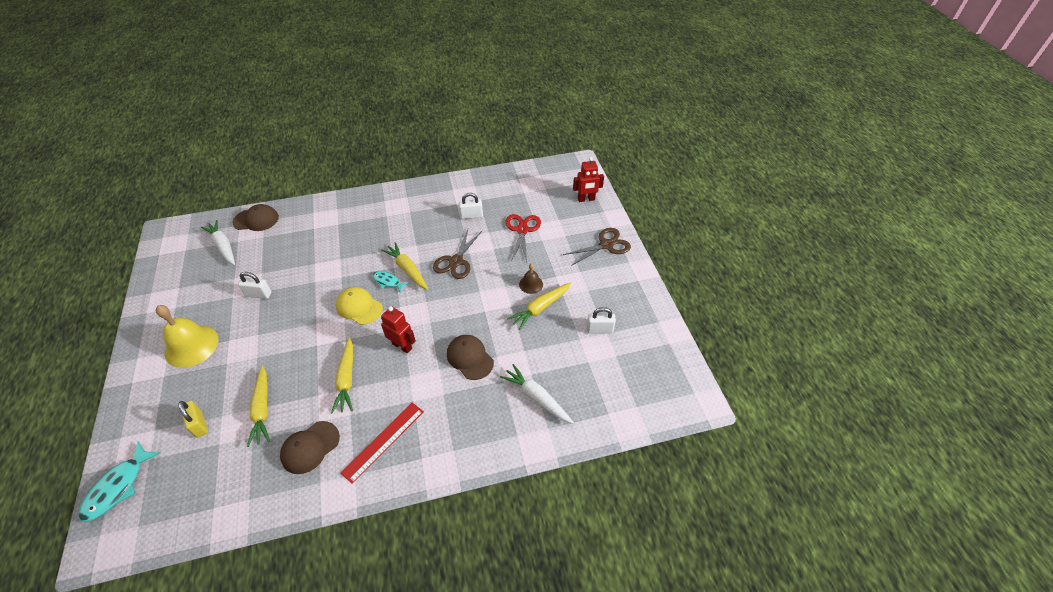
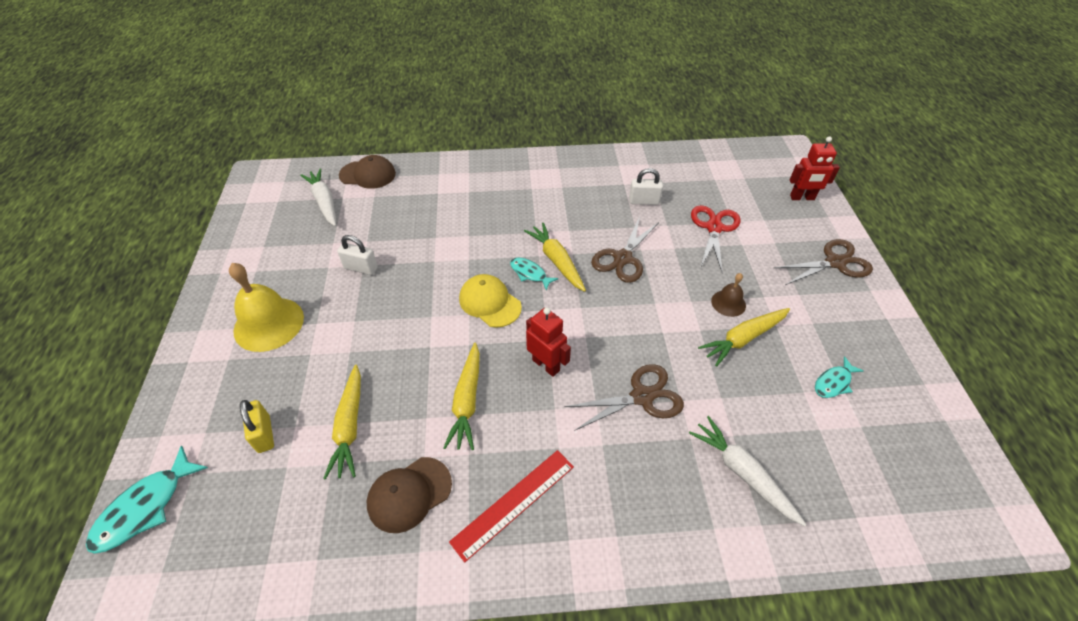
camera: 10 degrees right, 0 degrees up
(470, 358) = (641, 396): brown cap -> brown scissors
(599, 329) = (834, 382): white padlock -> turquoise fish

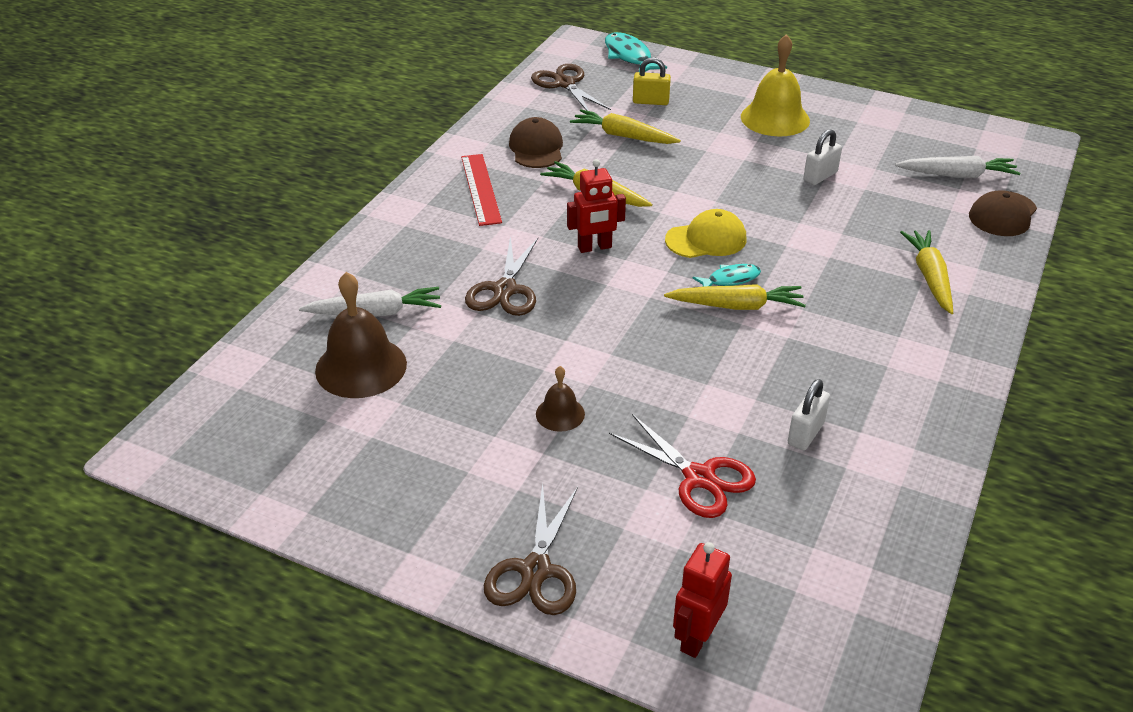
camera: 120 degrees right, 10 degrees down
(623, 258) = (702, 360): brown scissors -> brown scissors (565, 84)
(743, 339) = (502, 396): yellow carrot -> yellow carrot (929, 277)
(800, 440) = (361, 367): none -> brown bell
(834, 382) = (386, 433): turquoise fish -> none

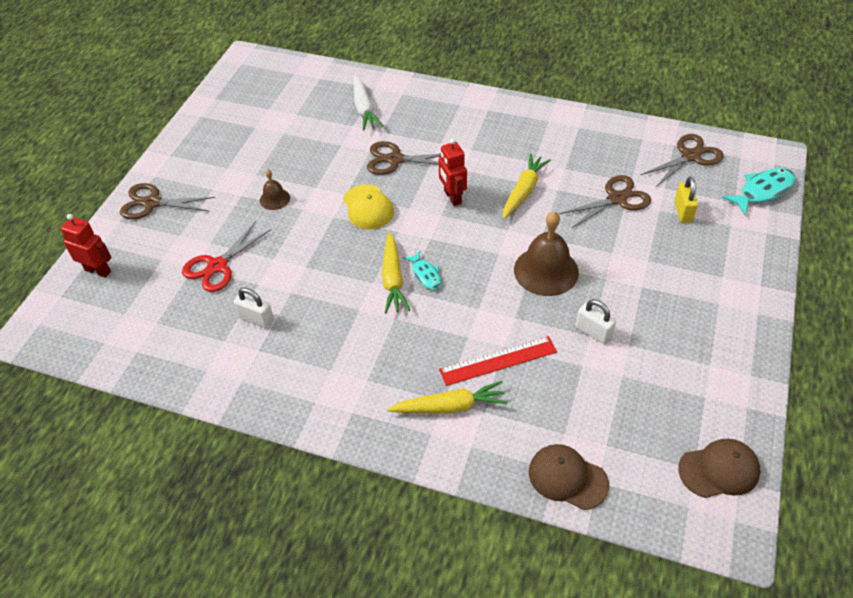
camera: 85 degrees right, 10 degrees up
(361, 367) = (313, 112): brown bell -> brown bell (546, 271)
(480, 189) = (513, 132): red ruler -> red ruler (498, 360)
(536, 148) = (579, 152): brown cap -> brown cap (719, 470)
(623, 136) = (616, 199): yellow carrot -> brown scissors
(706, 239) = (475, 258): yellow cap -> yellow cap (368, 207)
(775, 118) = (688, 299): yellow bell -> none
(957, 175) = (631, 445): white carrot -> none

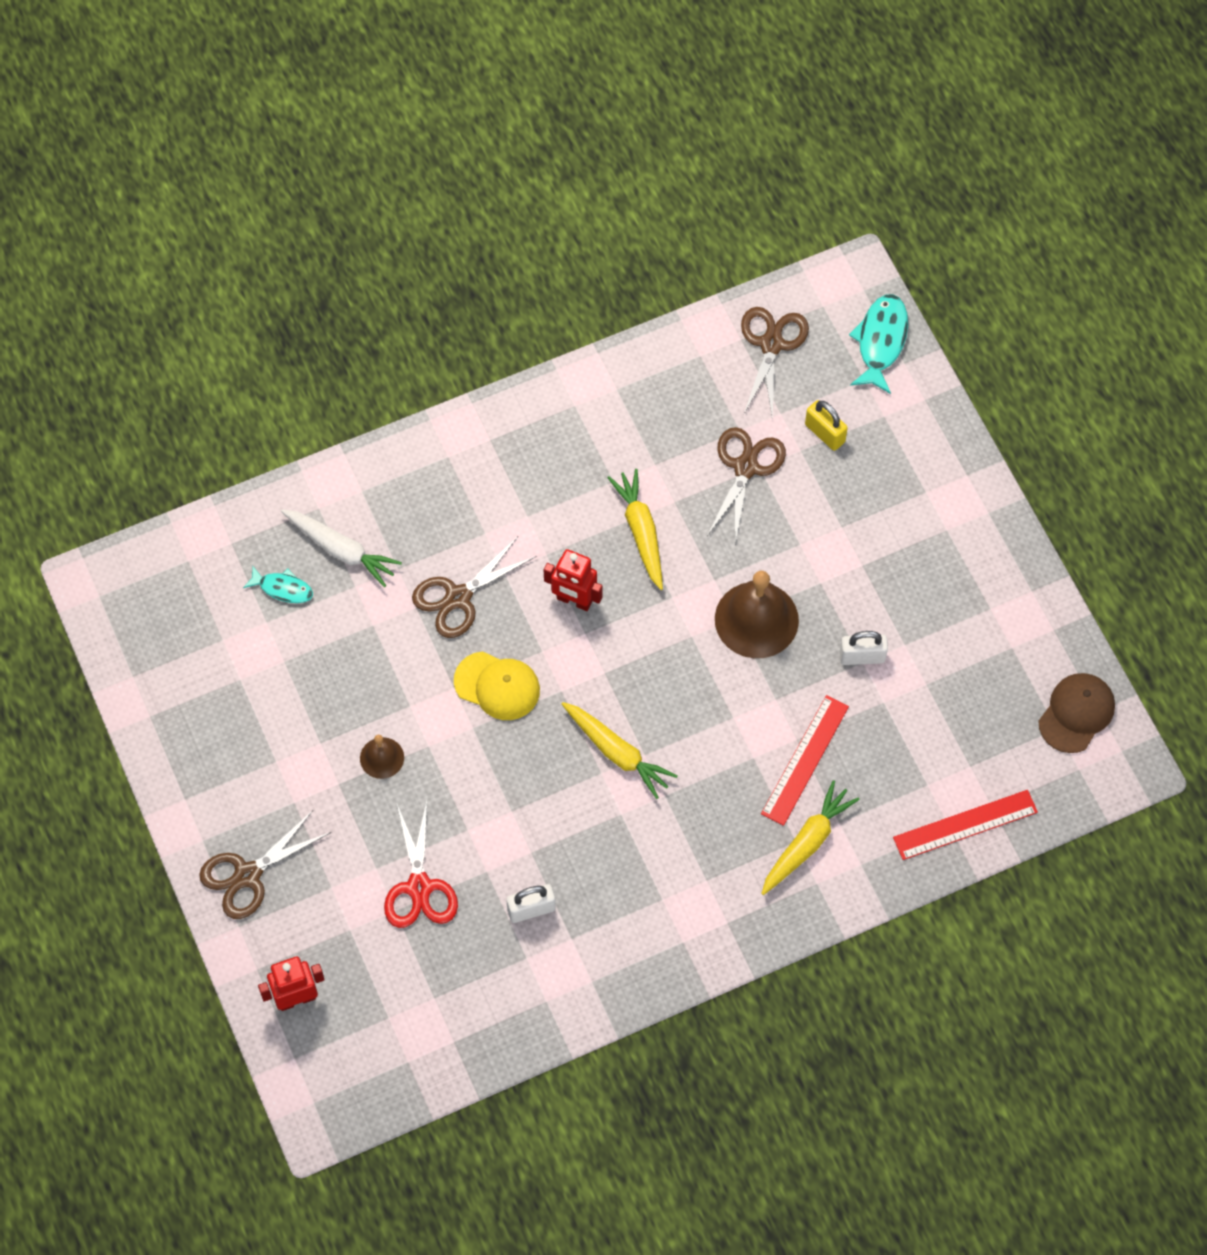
camera: 45 degrees left, 15 degrees up
(425, 274) = (643, 720): turquoise fish -> turquoise fish (283, 588)
(567, 478) = (965, 825): brown cap -> red ruler

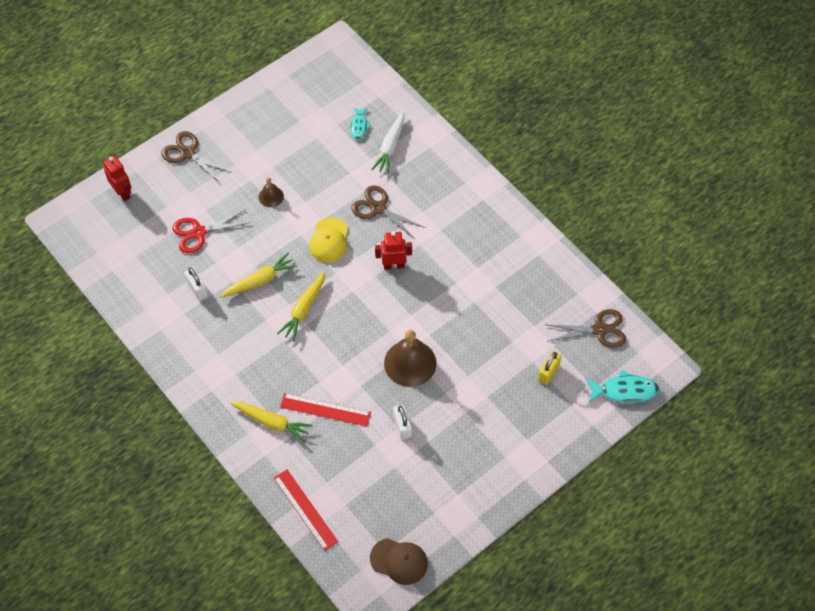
camera: 75 degrees right, 5 degrees down
(574, 600) = (393, 265): red robot -> red robot turned 75 degrees clockwise
(641, 531) = (449, 289): yellow carrot -> yellow carrot (260, 280)
(745, 467) = (509, 334): brown scissors -> none

